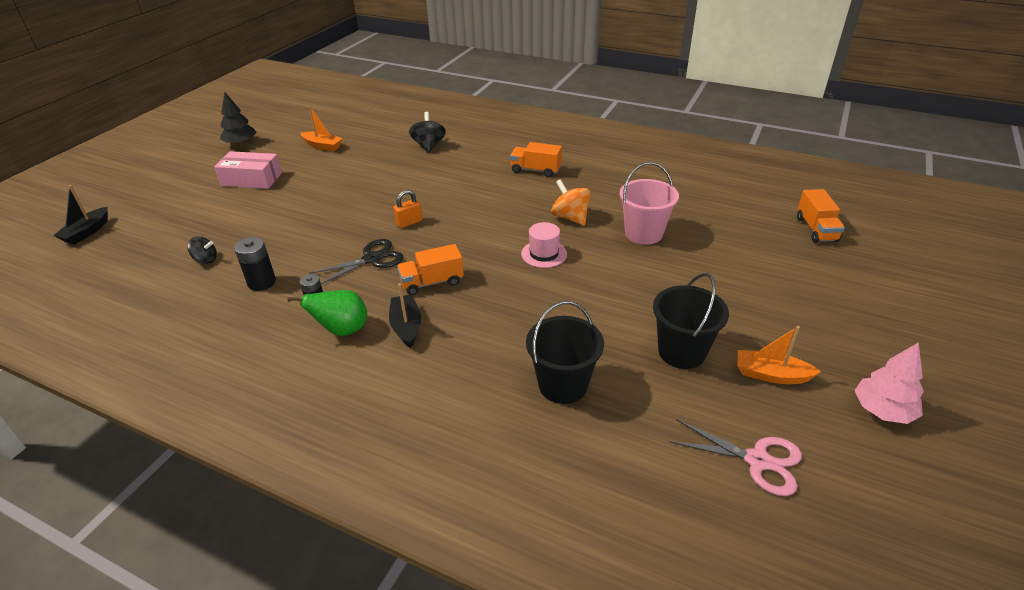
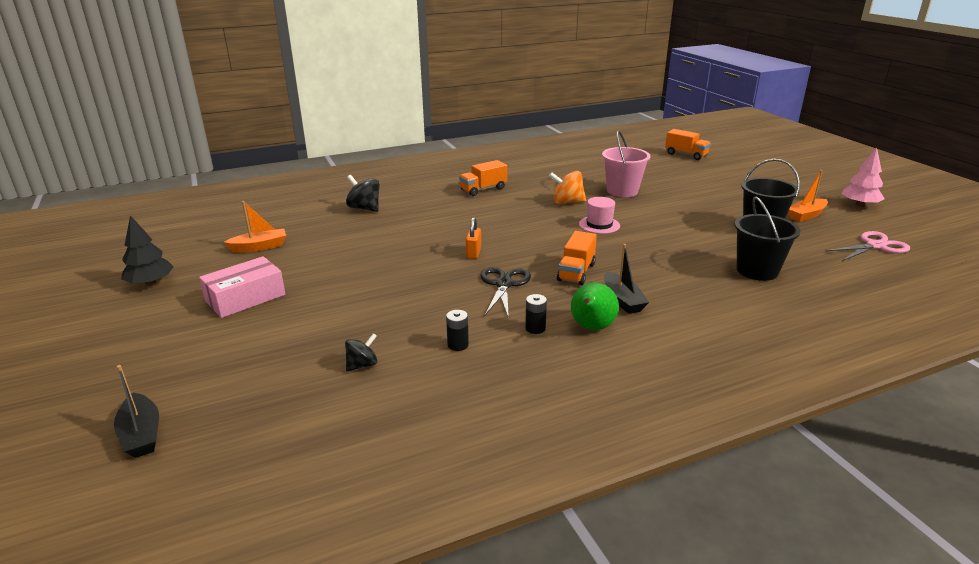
camera: 50 degrees left, 10 degrees down
(262, 282) = (458, 345): black battery -> black battery, size x0.65
(406, 326) = (622, 300): black boat -> black boat turned 135 degrees counterclockwise

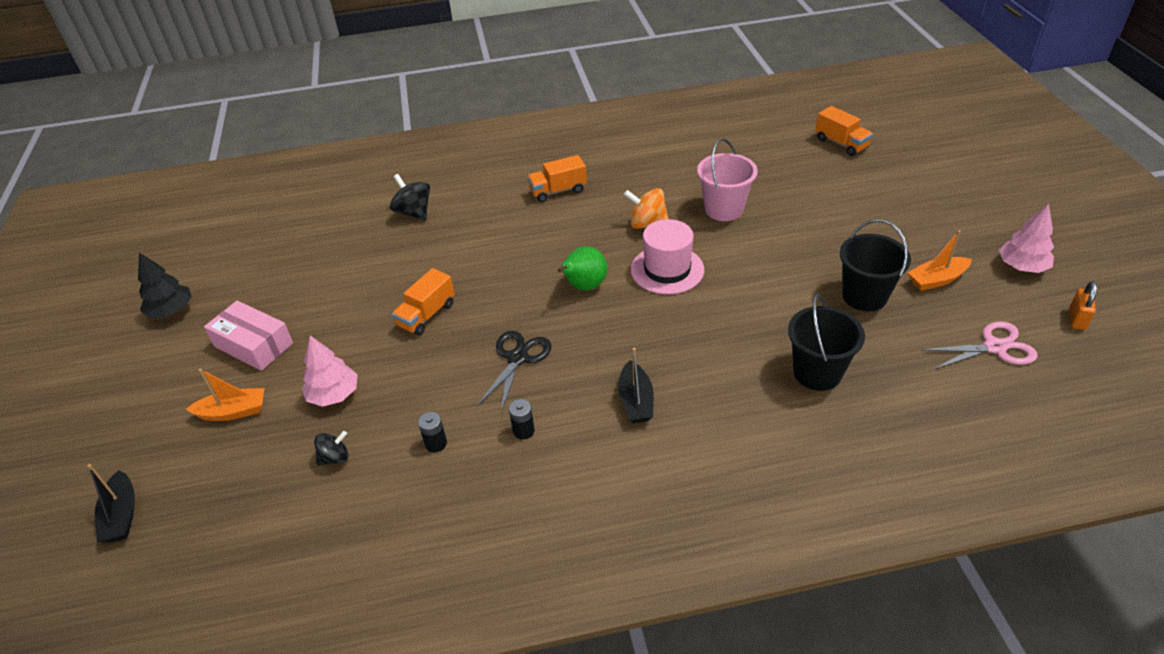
camera: 15 degrees right, 15 degrees up
(245, 298) = (253, 345): pink box -> pink box turned 60 degrees clockwise
(259, 247) = (287, 266): orange boat -> orange boat (233, 412)
(341, 323) = (334, 394): none -> pink tree
(473, 253) = (504, 303): orange padlock -> orange padlock (1077, 319)
(576, 272) = (605, 348): orange truck -> orange truck (427, 315)
(591, 328) = (583, 439): green pear -> green pear (584, 286)
(599, 225) = (667, 270): pink hat -> pink hat, size x1.50

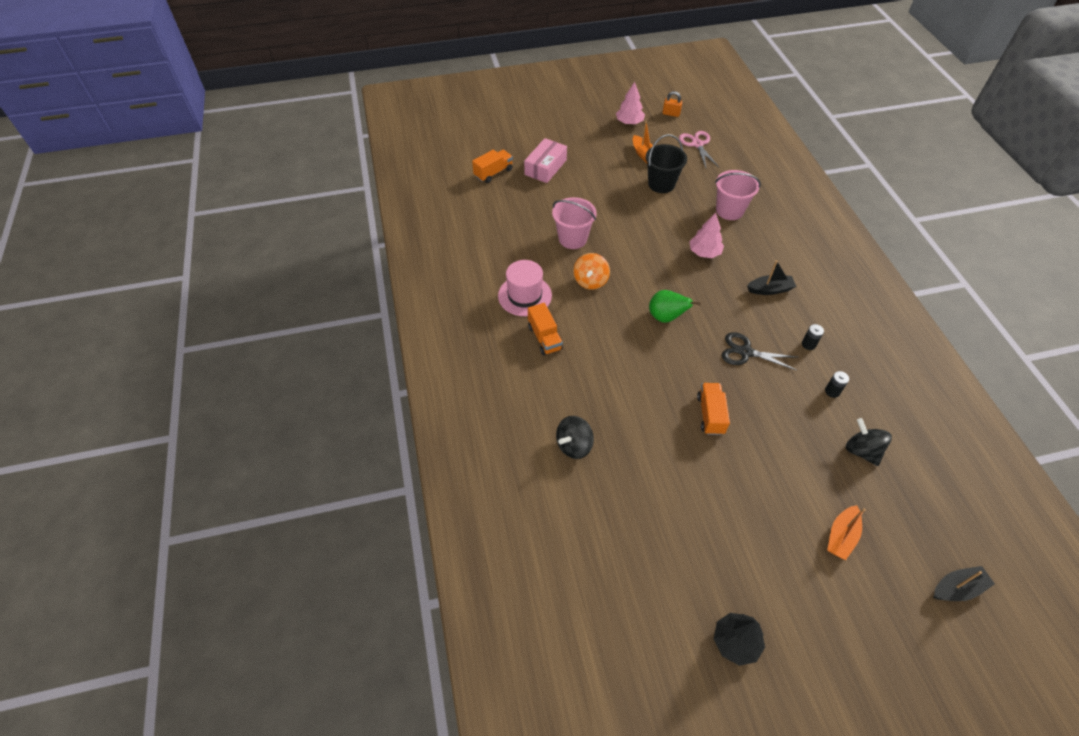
camera: 95 degrees left, 10 degrees up
(233, 412) = (841, 536): orange boat -> orange boat turned 135 degrees counterclockwise
(253, 345) = (766, 543): pink box -> pink box (545, 167)
(334, 394) = (806, 464): pink tree -> pink tree (704, 252)
(335, 458) = (861, 451): black spinning top -> black spinning top, size x1.57
(427, 315) = (710, 415): orange truck -> orange truck turned 120 degrees counterclockwise
(667, 270) = (643, 271): pink hat -> pink hat (525, 295)
(817, 372) = (729, 210): black bucket -> pink bucket

